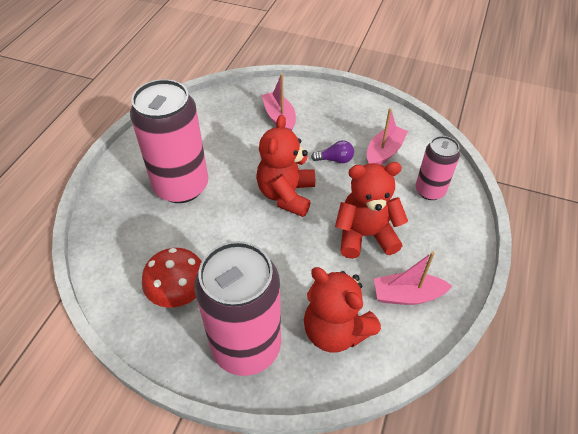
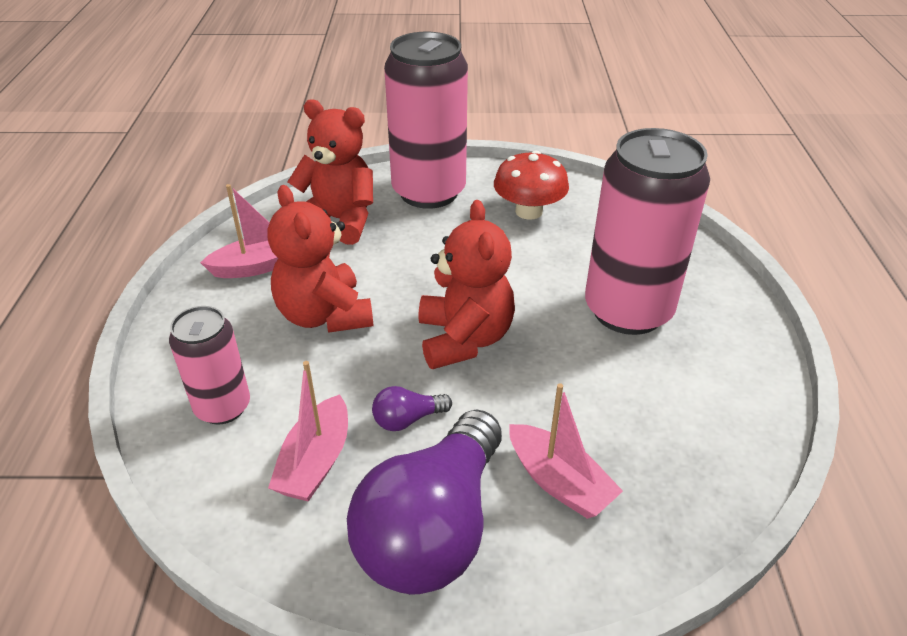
camera: 160 degrees right, 10 degrees down
(339, 116) = (433, 529): none -> purple light bulb
(365, 235) = (324, 315): red teddy bear -> red teddy bear turned 90 degrees clockwise

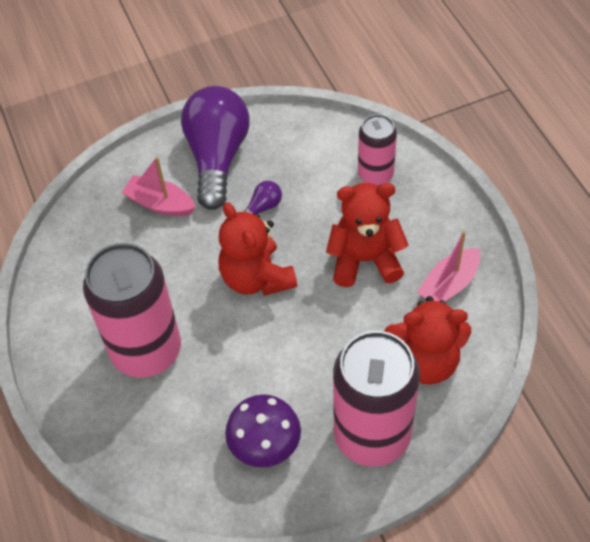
camera: 160 degrees right, 15 degrees up
(315, 462) = (299, 166): pink boat -> none
(324, 315) = (365, 260): red teddy bear -> red teddy bear turned 45 degrees counterclockwise
(529, 211) = (265, 444): red mushroom -> purple mushroom

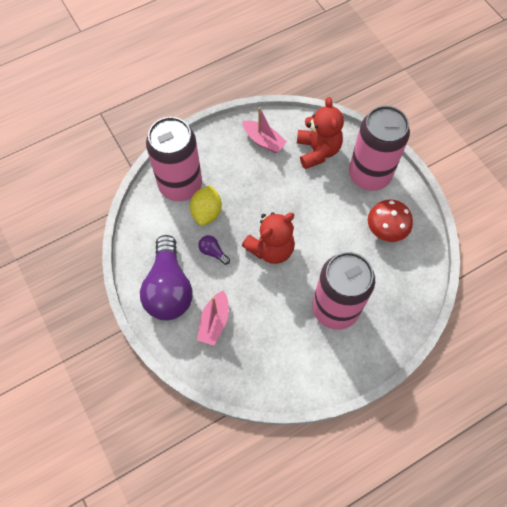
camera: 100 degrees left, 10 degrees up
(217, 157) = (169, 288): purple light bulb -> purple light bulb turned 90 degrees counterclockwise
(265, 444) = (386, 229): purple mushroom -> red mushroom
(327, 203) = (207, 212): none -> yellow lemon
(365, 260) = (250, 186): red teddy bear -> none
(375, 174) = (180, 185): pink can -> pink can, size x1.81

